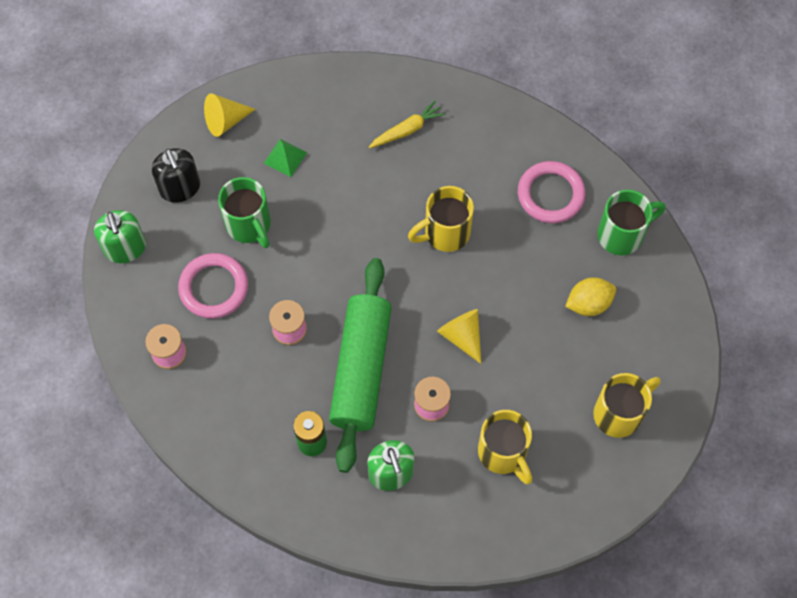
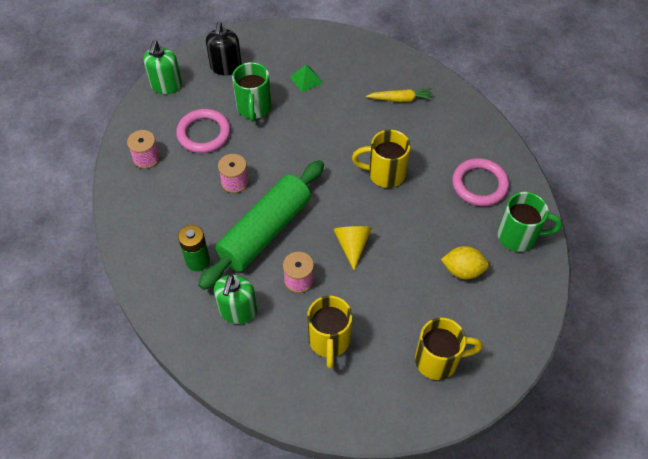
camera: 30 degrees right, 10 degrees down
(225, 121) = (282, 42): yellow cone -> none

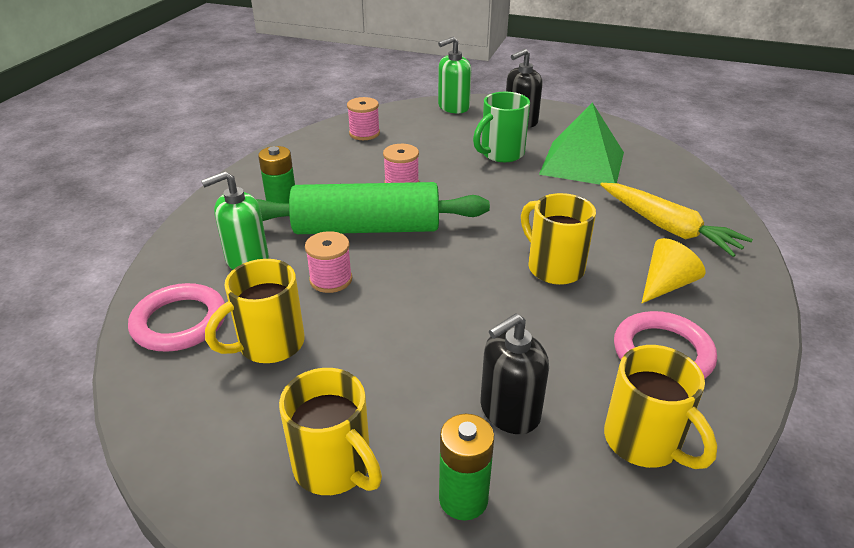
camera: 50 degrees right, 20 degrees down
(204, 133) = (431, 145): pink ring -> pink ring (179, 322)
(306, 79) = (582, 163): green pyramid -> green pyramid, size x2.29
(352, 245) = (423, 294): yellow cone -> yellow cone (666, 284)
(400, 99) = (667, 227): yellow carrot -> yellow carrot, size x1.59
(463, 270) = (509, 411): yellow lemon -> black soap dispenser
(494, 323) = (463, 499): none -> green battery
(518, 236) = (644, 442): green mug -> yellow mug

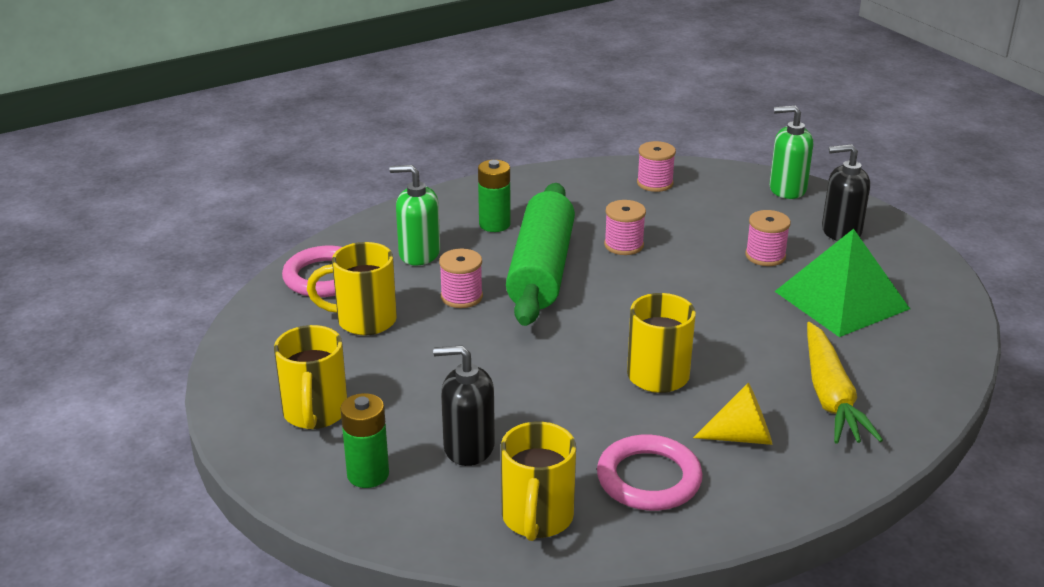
camera: 40 degrees right, 5 degrees down
(366, 228) = (541, 270): green rolling pin -> green rolling pin turned 60 degrees clockwise
(501, 154) = (765, 256): green mug -> pink spool

